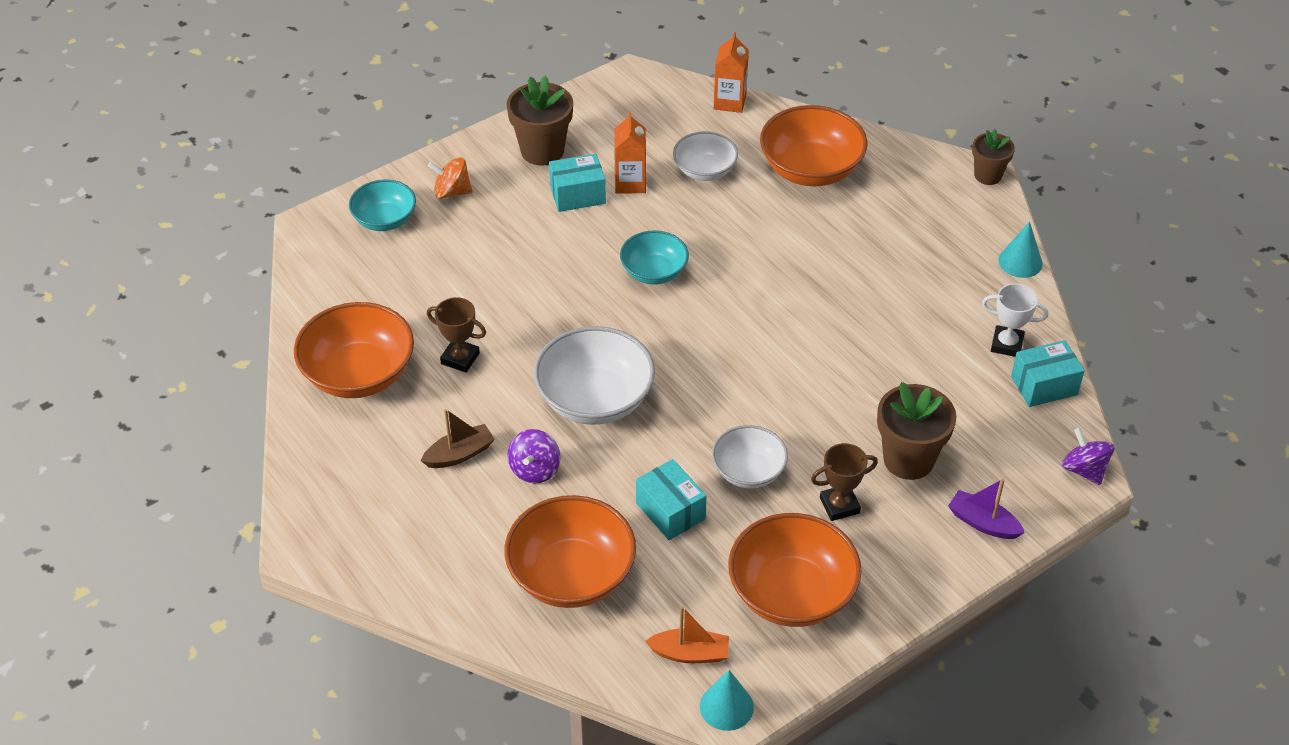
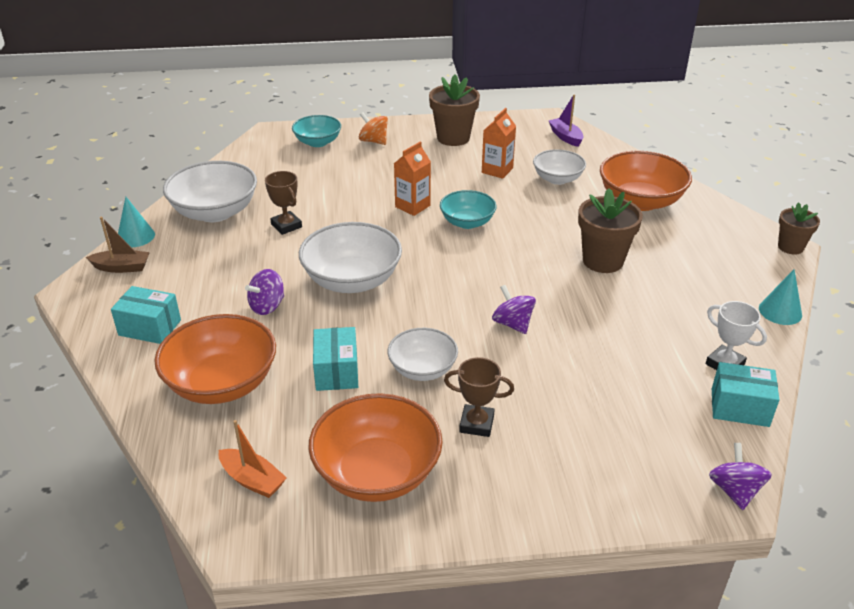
camera: 30 degrees right, 10 degrees down
(359, 374) = (215, 212): orange bowl -> white bowl
(459, 454) = (228, 278): brown boat -> brown boat (122, 267)
(577, 195) = (454, 166): turquoise box -> turquoise box (150, 328)
(726, 706) = (241, 537): turquoise cone -> turquoise cone (135, 236)
(729, 102) = (609, 149): orange carton -> orange carton (412, 206)
(793, 382) = (512, 324): none -> purple spinning top
(908, 459) = (566, 414): brown flower pot -> brown flower pot (603, 261)
(983, 523) = (598, 492): purple boat -> purple boat (565, 137)

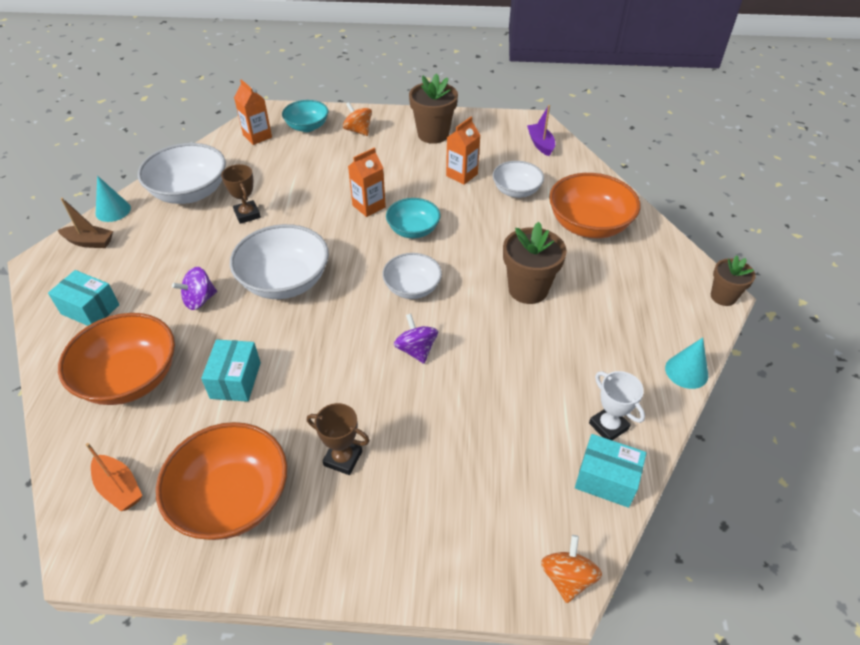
camera: 10 degrees right, 10 degrees up
(267, 155) = (257, 136): none -> orange carton
(422, 369) = (314, 389): white bowl -> white bowl (412, 288)
(734, 490) = (567, 577): purple spinning top -> orange spinning top

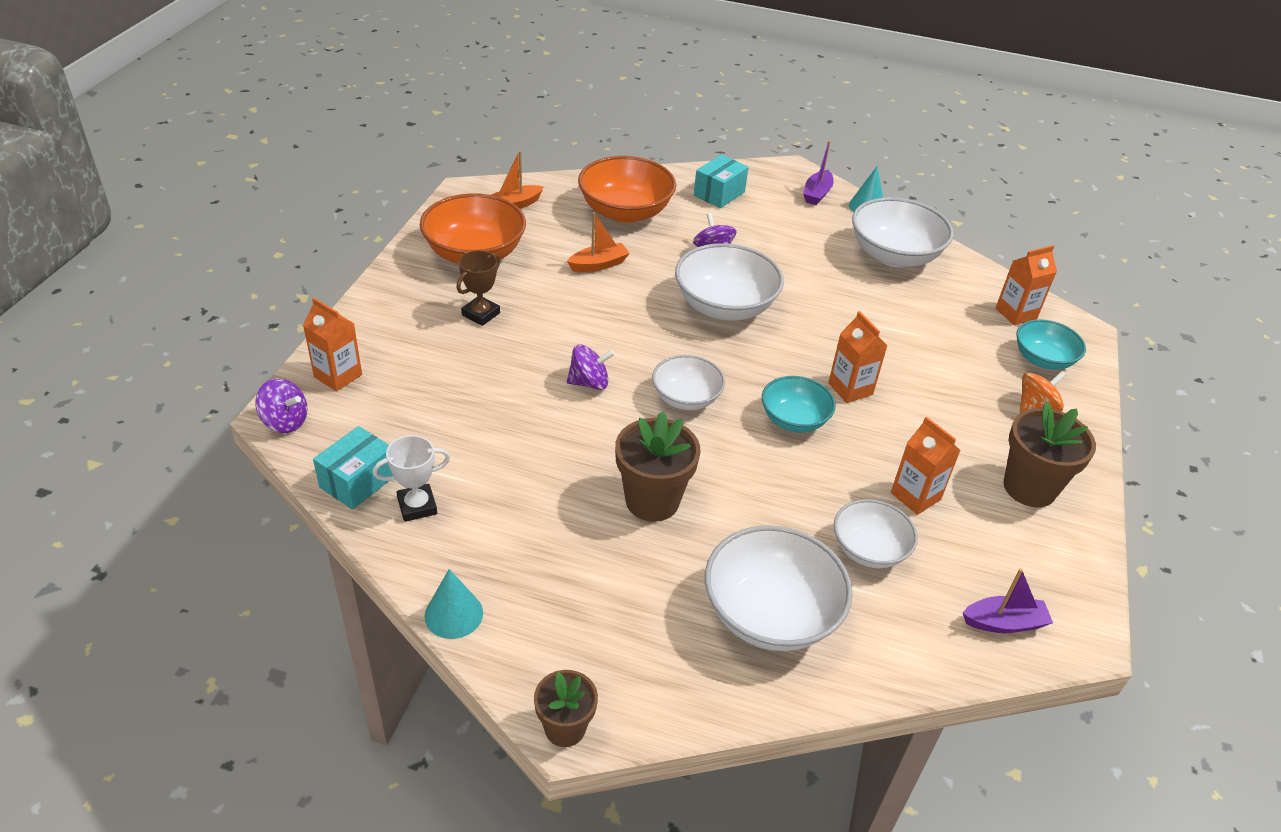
camera: 100 degrees right, 5 degrees down
(89, 242) = (817, 194): brown boat -> purple boat
(235, 380) = (599, 265): turquoise box -> orange boat
(247, 214) = (847, 291): brown trophy -> none
(482, 557) = (338, 376): none -> orange carton
(567, 577) = (285, 421): orange spinning top -> purple spinning top
(588, 225) = (770, 614): orange bowl -> white bowl

